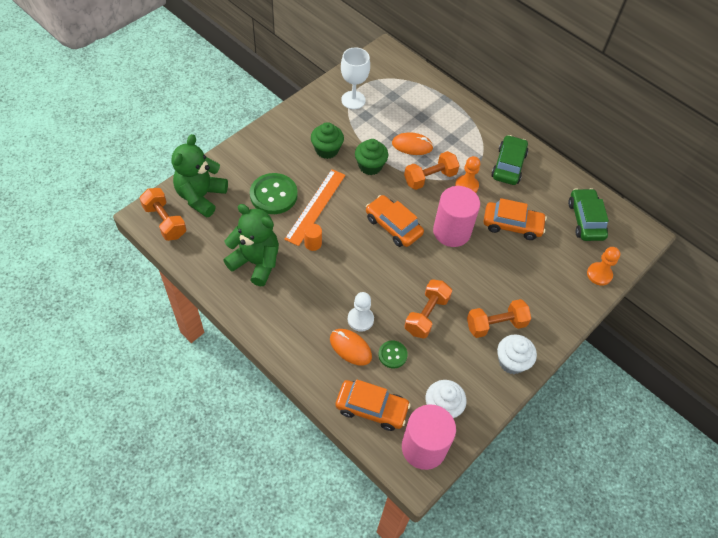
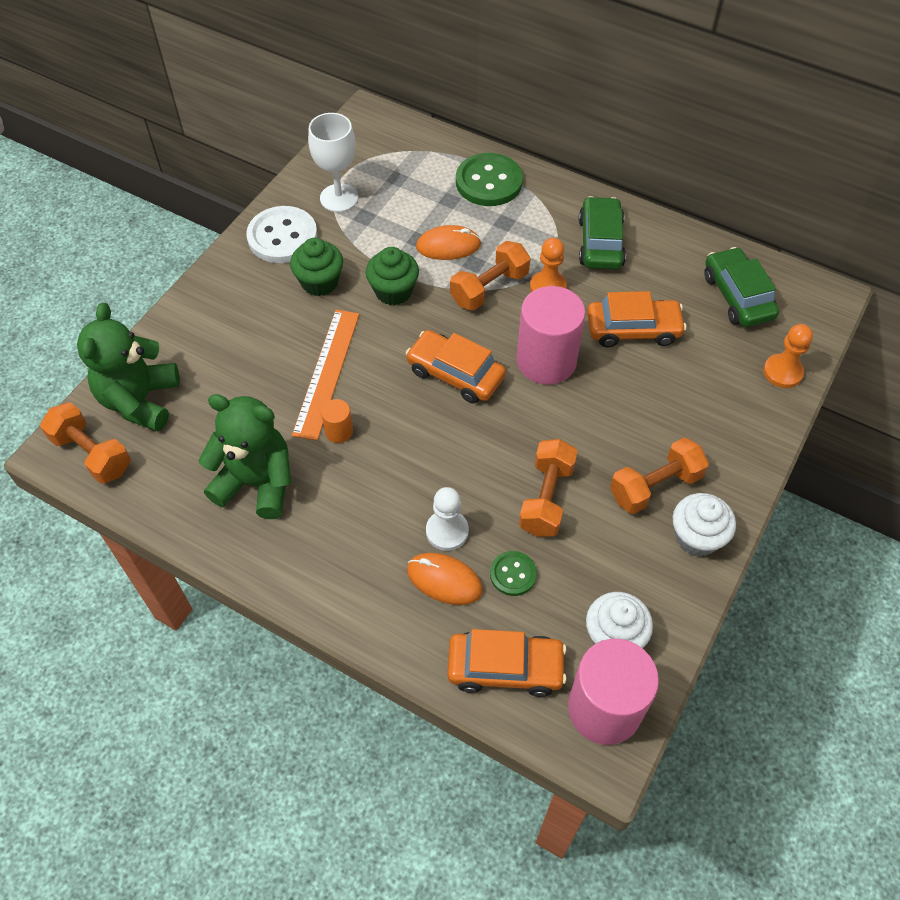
camera: 10 degrees left, 0 degrees up
(273, 195) = (256, 370): green button -> green button (489, 182)
(312, 116) = (282, 237): none -> white button

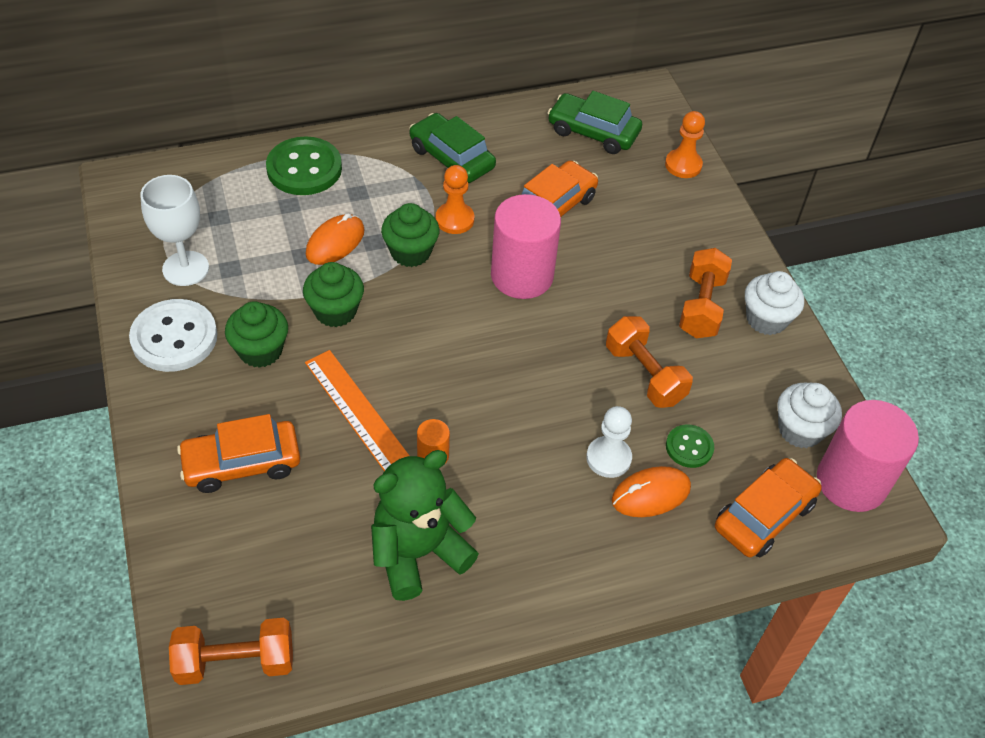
camera: 50 degrees left, 5 degrees down
(140, 400) = (221, 578): green teddy bear -> none
(455, 374) = (467, 337): orange car -> orange car (242, 463)
(489, 288) = (410, 252): orange dumbbell -> green cupcake

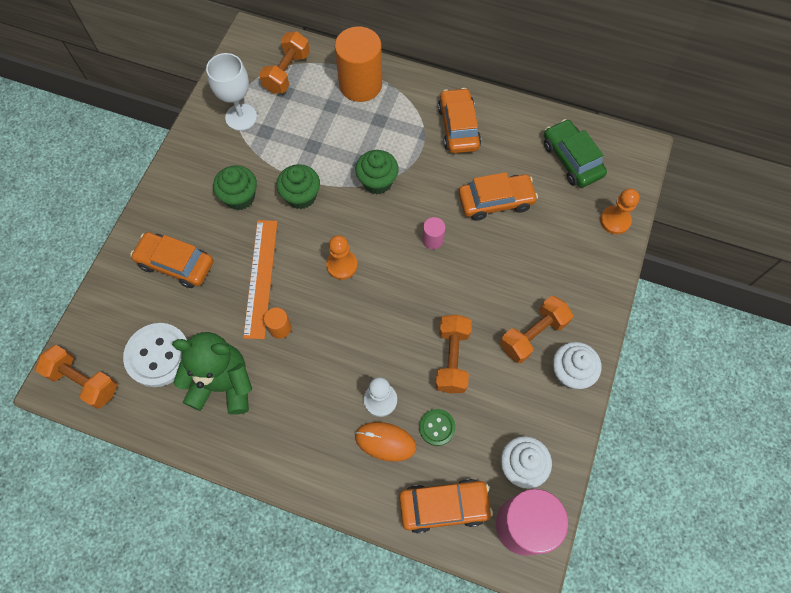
camera: 40 degrees right, 15 degrees up
(174, 337) = (201, 160): white button -> white button (158, 355)
(202, 197) = (287, 72): none -> orange dumbbell
(304, 168) = (360, 85): green button -> orange cylinder
(335, 242) = (338, 148): orange mouse -> none
(451, 158) = (458, 127): green car -> orange car
(454, 219) = (423, 174): orange pawn -> orange pawn (342, 265)
(522, 276) = (432, 240): pink cylinder -> pink cylinder, size x0.45

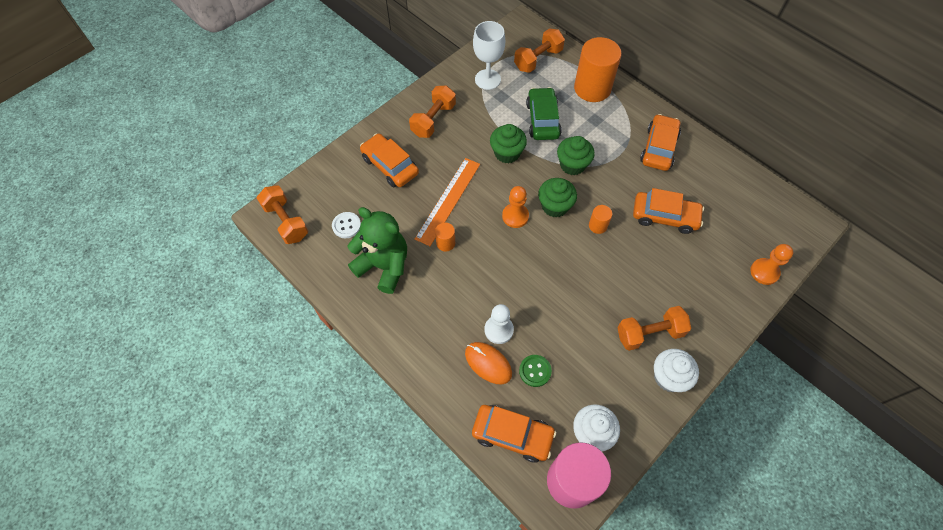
camera: 25 degrees right, 5 degrees down
(158, 355) = (346, 226): white button -> white button, size x0.54
(240, 197) = (460, 136): green cupcake -> green cupcake (555, 206)
(432, 240) = (598, 226): pink cylinder -> orange cylinder
(452, 359) = (572, 323): orange dumbbell -> orange dumbbell (433, 120)
(571, 159) = (746, 208): green car -> green car (542, 120)

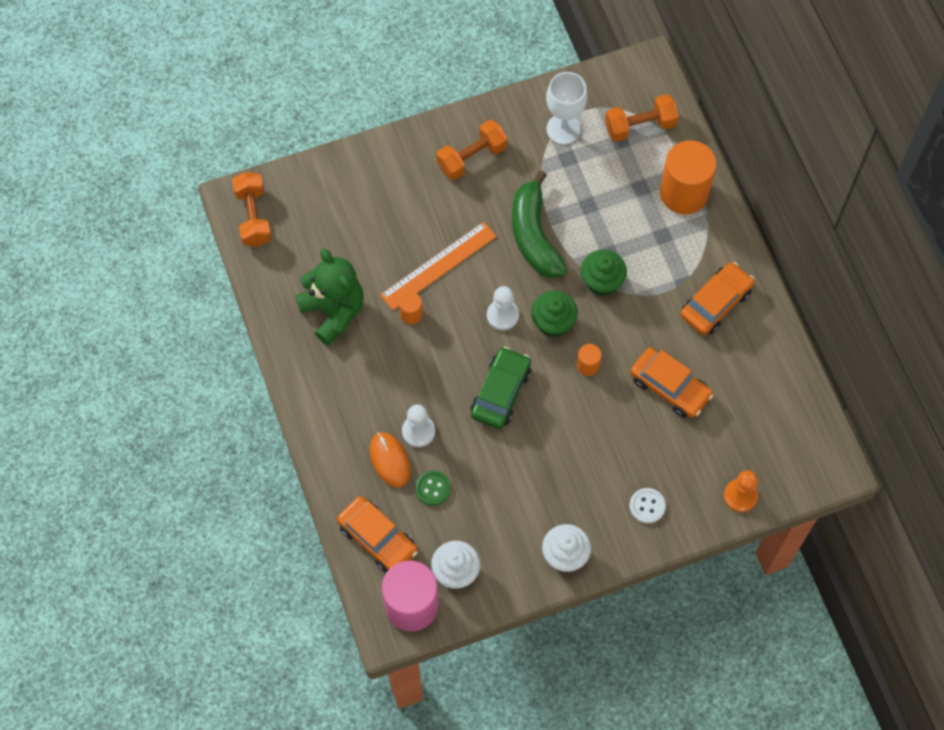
camera: 25 degrees right, 5 degrees up
(346, 226) = (315, 248): white button -> white button (647, 506)
(390, 166) = (394, 196): orange car -> none
(507, 153) = (534, 235): green cupcake -> green banana
(515, 216) = (502, 315): orange pawn -> white pawn
(542, 120) = (599, 210): green car -> green car (500, 392)
(649, 333) = (572, 504): orange dumbbell -> none

